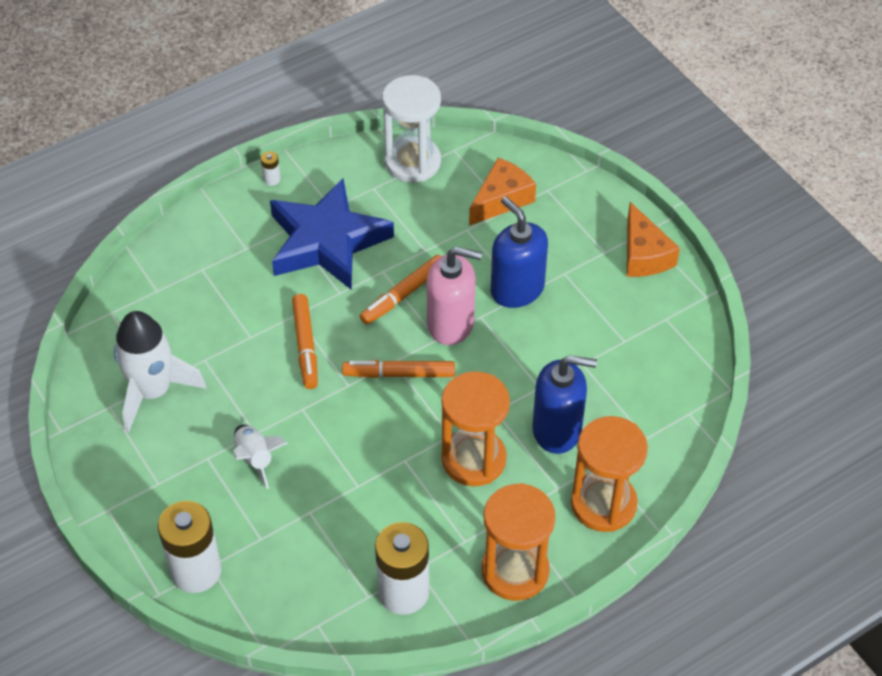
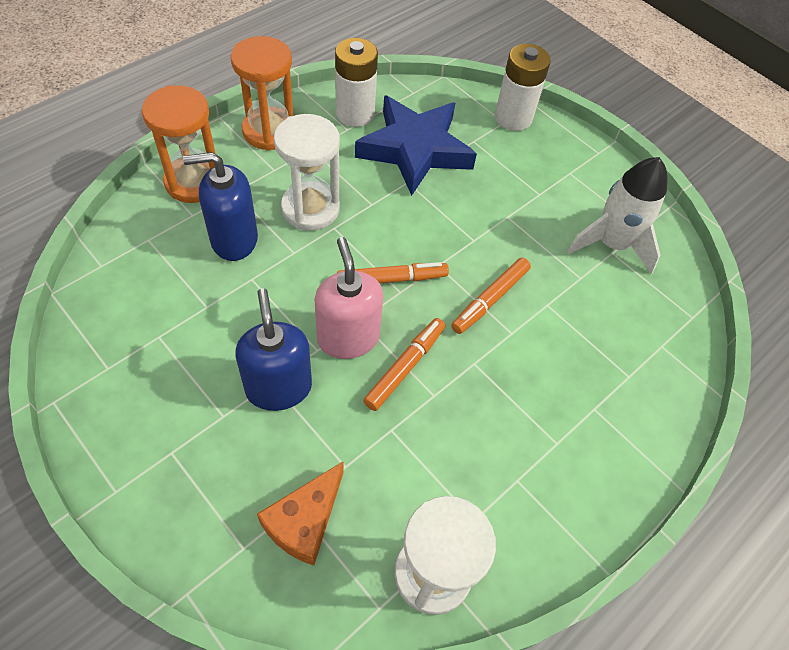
camera: 165 degrees right, 5 degrees up
(255, 459) = (499, 196): white rocket -> none
(272, 179) = (605, 516): white battery -> none
(305, 346) = (490, 299): orange marker -> orange marker turned 120 degrees counterclockwise
(327, 241) = (507, 428): blue star -> blue star (415, 149)
(451, 323) = (348, 338): pink soap dispenser -> pink soap dispenser turned 75 degrees clockwise
(473, 459) = (310, 208): orange hourglass -> white hourglass
(517, 289) = (278, 387): blue soap dispenser -> blue soap dispenser turned 150 degrees counterclockwise
(644, 255) = (121, 453): orange cheese -> none

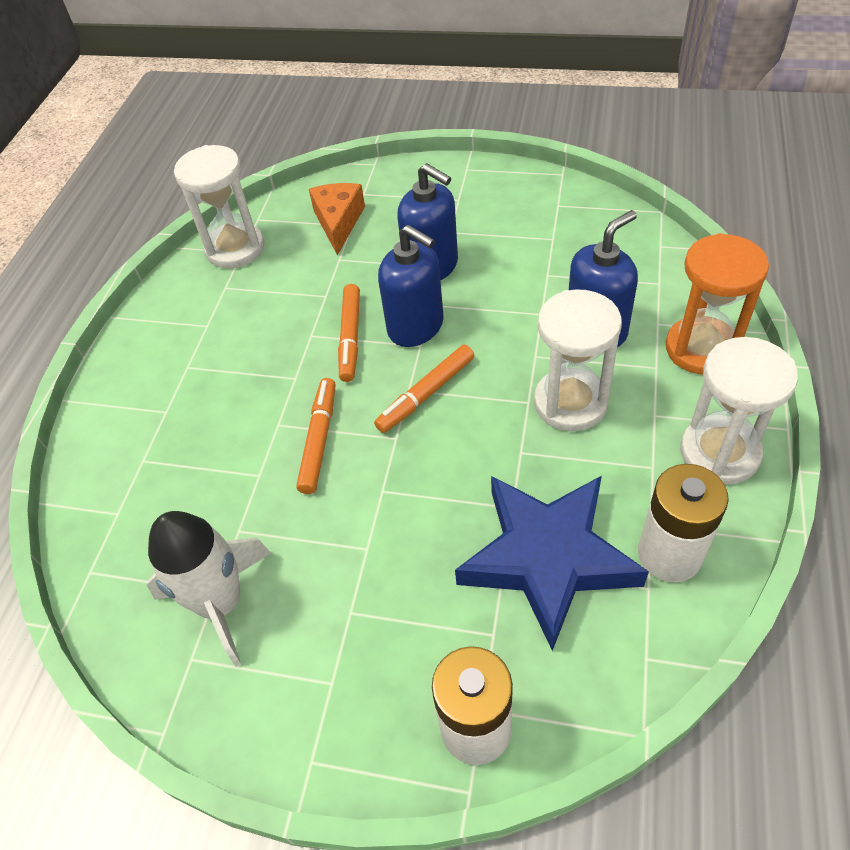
camera: 155 degrees right, 5 degrees down
(269, 131) = (719, 452): orange hourglass -> white hourglass
(348, 338) = (416, 327): pink soap dispenser -> blue soap dispenser

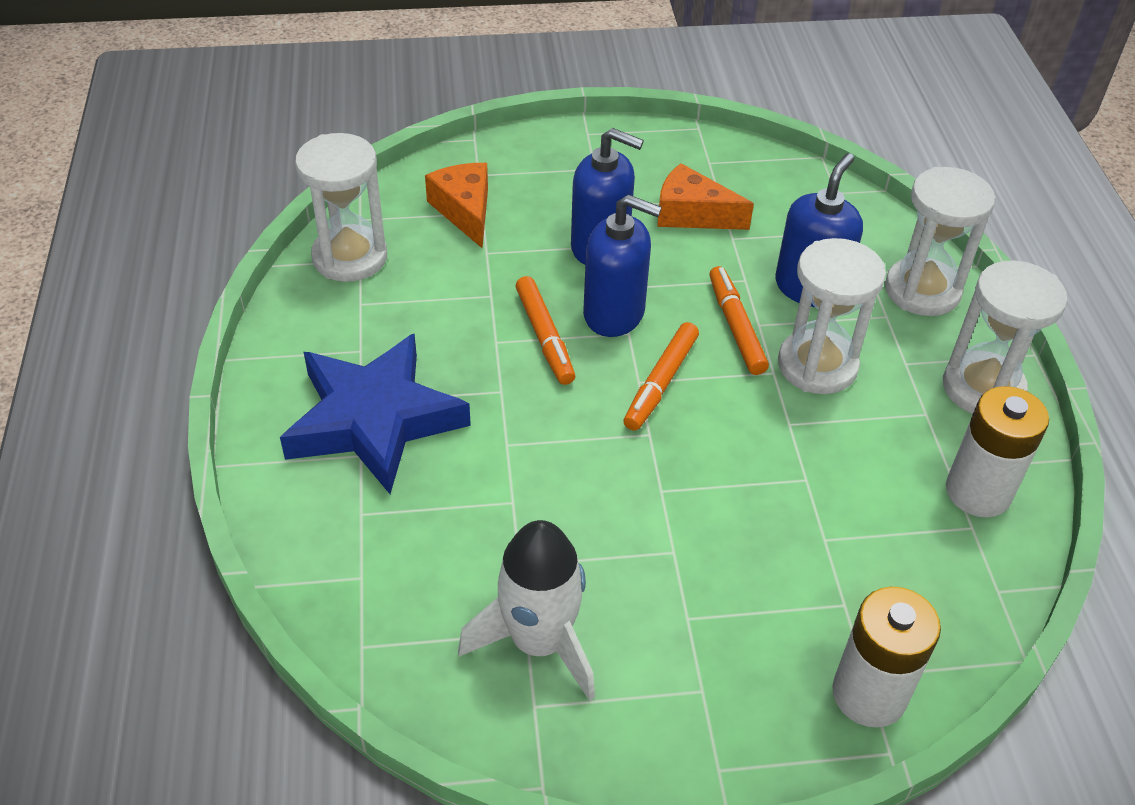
camera: 25 degrees left, 5 degrees down
(319, 440) = (564, 452): orange marker -> orange marker (735, 327)
(522, 249) = (692, 214): none -> orange cheese
(548, 558) = (864, 520): blue star -> blue star (374, 420)
(701, 348) = (922, 291): orange hourglass -> white hourglass

